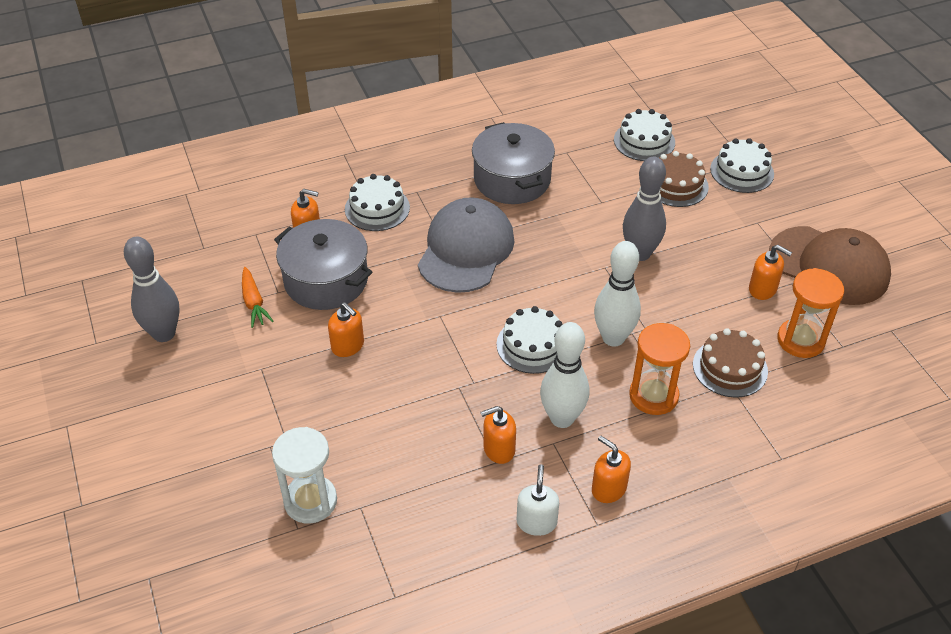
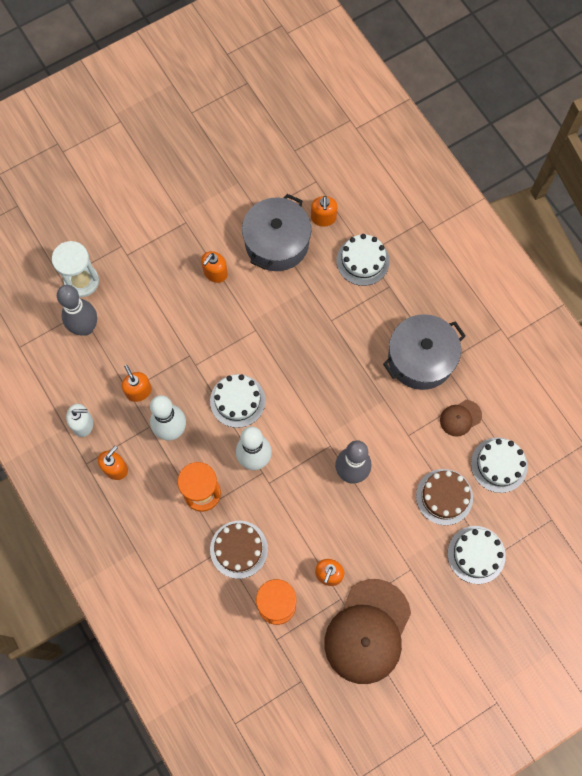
camera: 80 degrees right, 25 degrees up
(164, 333) = (206, 151): grey bowling pin -> grey bowling pin (85, 327)
(254, 302) = (245, 200): orange carrot -> none
(466, 249) = (329, 336): grey cap -> none
(587, 160) = (460, 418): none -> brown cap

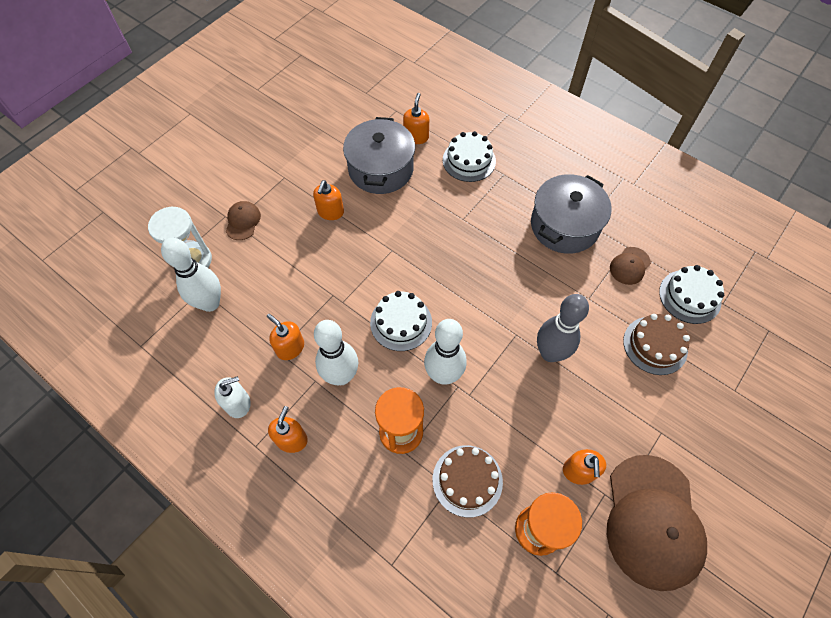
camera: 20 degrees left, 10 degrees down
(85, 327) = (210, 303): grey bowling pin -> white bowling pin
(135, 257) = (243, 221): none -> brown cap
(323, 218) = (416, 137): orange soap dispenser -> orange soap dispenser turned 150 degrees counterclockwise
(476, 554) = (718, 392): white cake -> none

